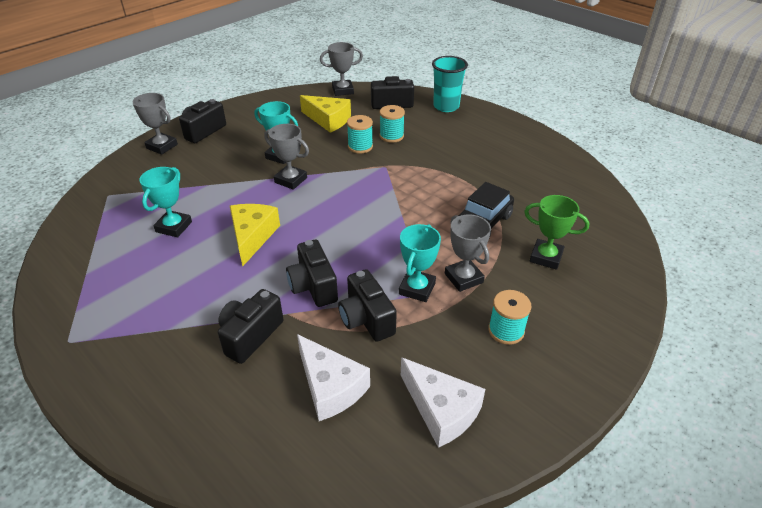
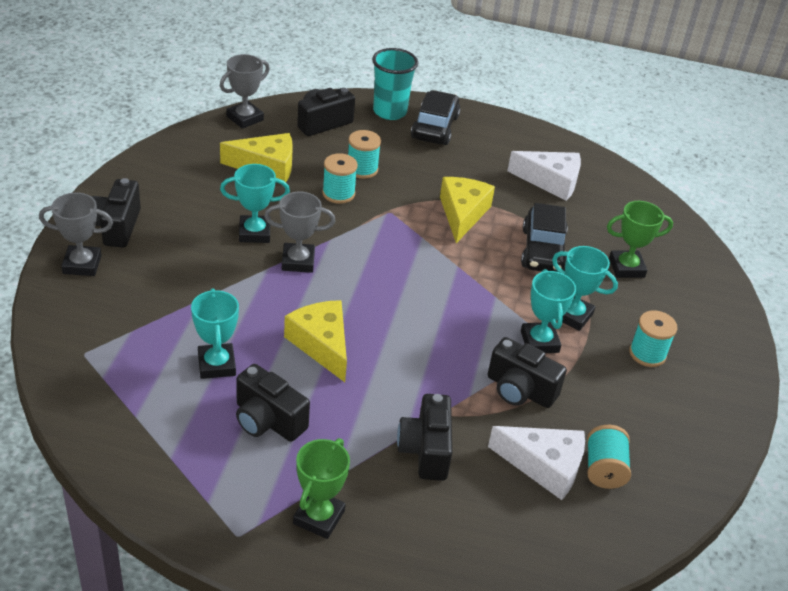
camera: 35 degrees left, 0 degrees up
(129, 352) = (319, 517): none -> green trophy
(313, 286) = (439, 376): black camera -> black camera (267, 420)
(379, 411) = (604, 469): none -> turquoise spool
(439, 181) = (462, 214): none -> yellow cheese
(441, 410) = (651, 446): white cheese -> white cheese (551, 181)
(463, 278) = (572, 315): grey trophy -> turquoise trophy
(471, 122) = (435, 127): none -> black car

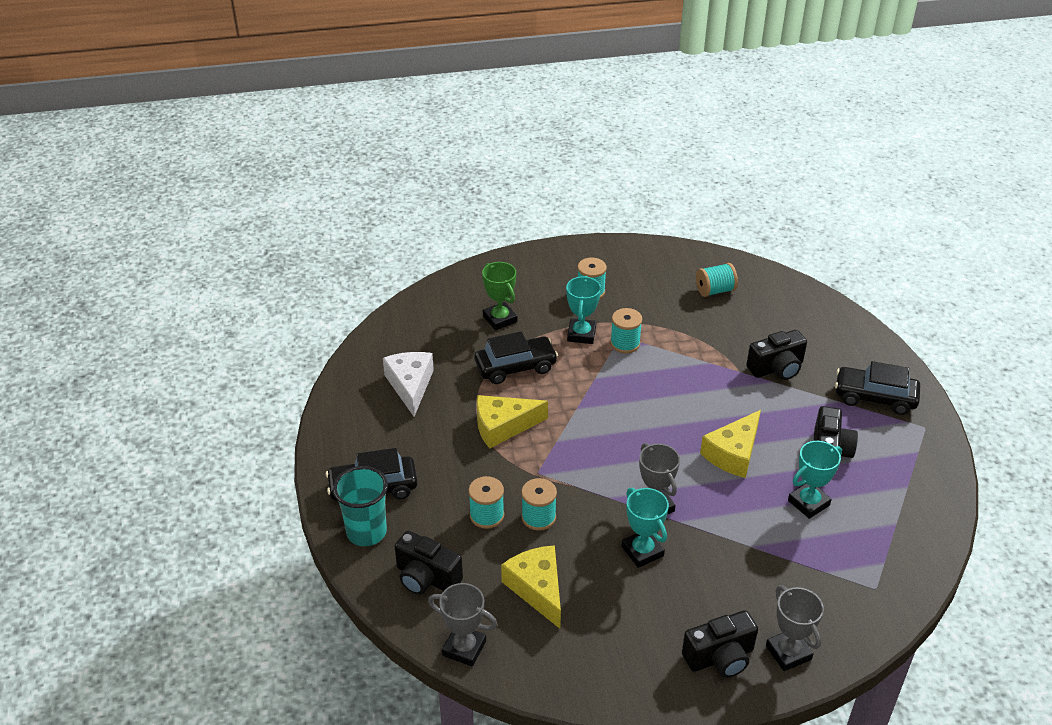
camera: 110 degrees left, 0 degrees up
(319, 517) = (874, 397): green trophy -> black car
(520, 390) = (682, 341): black camera -> none
(539, 342) = (625, 343): turquoise trophy -> turquoise spool
(544, 466) = (737, 315): white cheese -> none

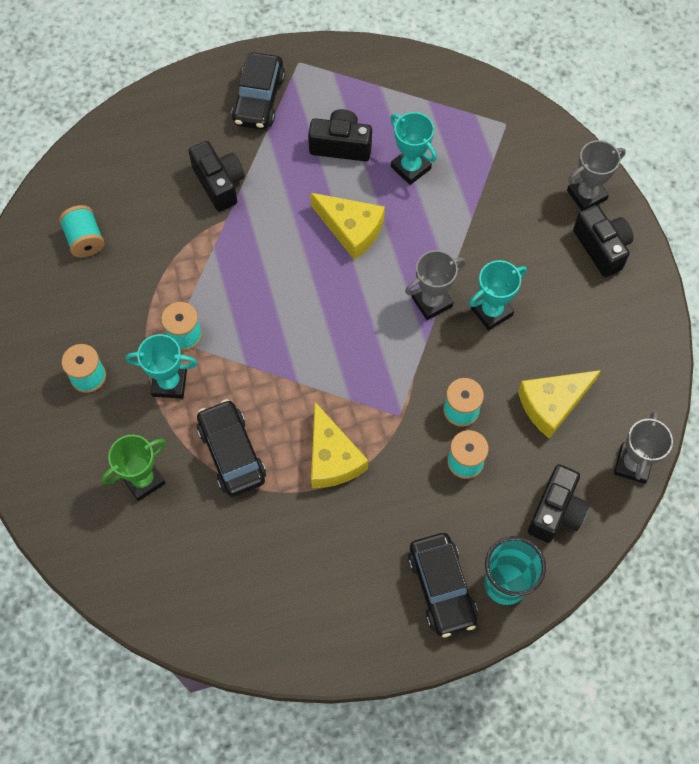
camera: 95 degrees left, 25 degrees up
(410, 386) = (272, 572): white cheese -> none

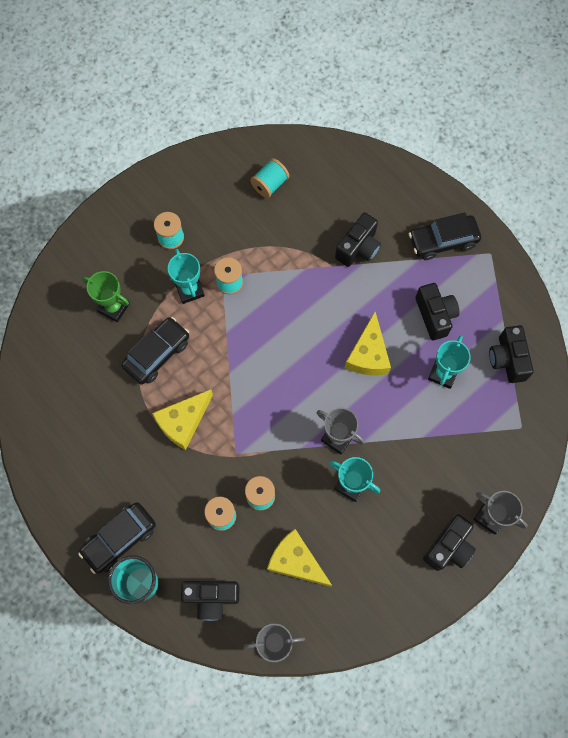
camera: 65 degrees right, 5 degrees up
(426, 102) = (507, 359): none -> black camera

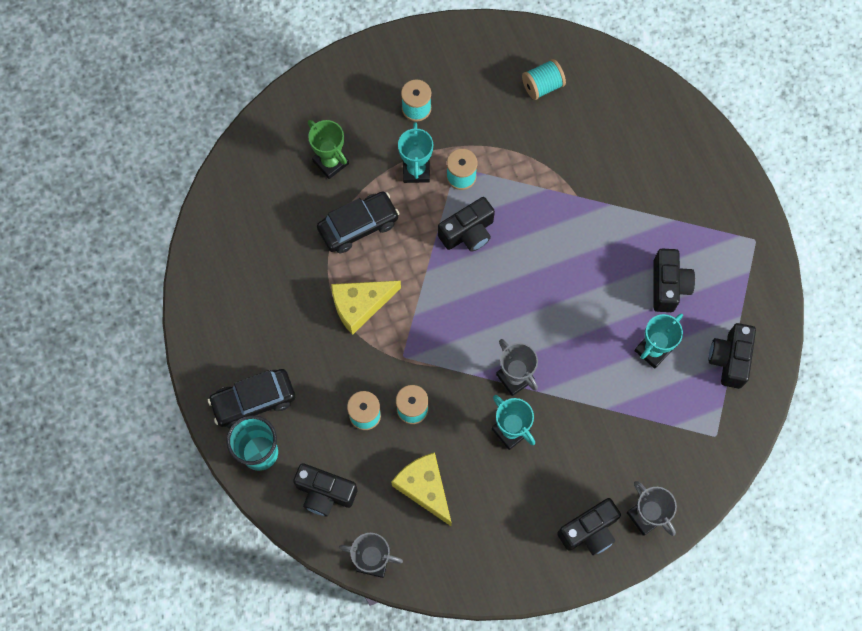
camera: 20 degrees right, 0 degrees up
(358, 248) = (612, 186): black camera -> black camera (468, 233)
(368, 354) = (580, 302): yellow cheese -> none
(442, 241) = (707, 209): black car -> none

